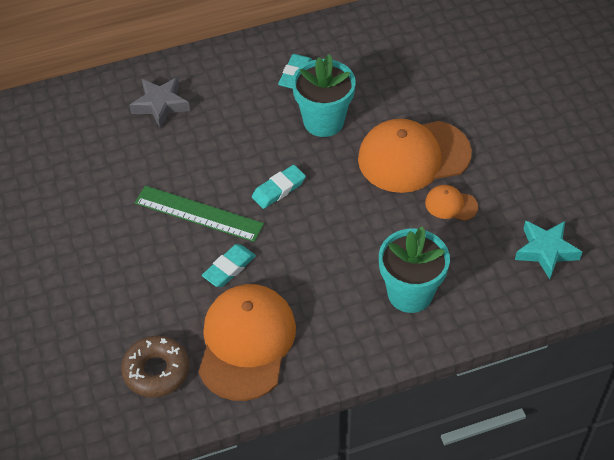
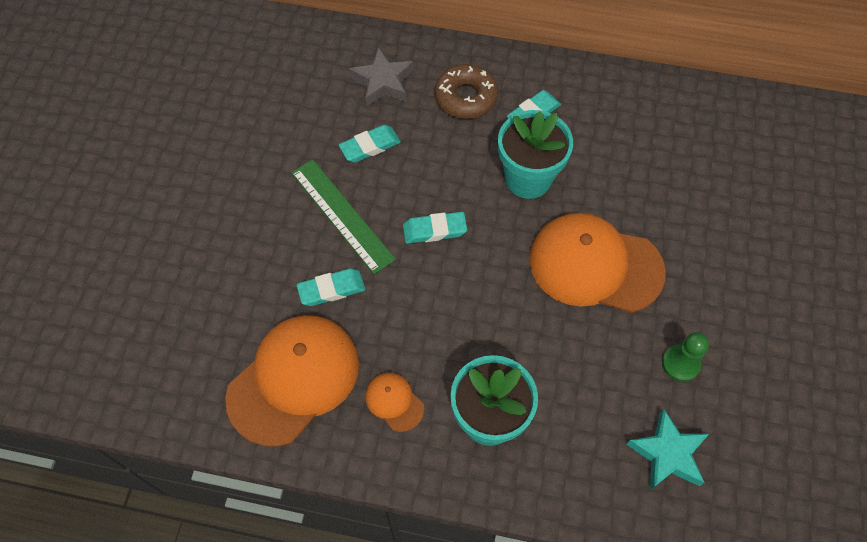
camera: 30 degrees right, 10 degrees up
(156, 371) = (194, 360): brown donut -> brown donut (466, 97)
(184, 155) = (370, 146): none -> turquoise eraser
(451, 204) = (598, 341): orange cap -> orange cap (394, 402)
(516, 190) = (680, 363): none -> green pawn

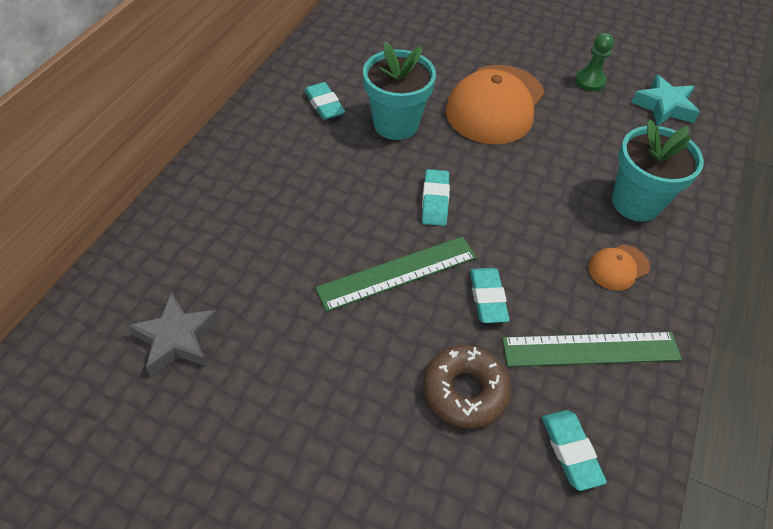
camera: 80 degrees left, 10 degrees down
(294, 380) = (591, 349): orange cap -> green ruler
(370, 146) = (316, 233): turquoise eraser -> turquoise eraser (570, 451)
(383, 82) = (234, 206): grey star -> grey star (177, 339)
(466, 97) = (285, 146): brown donut -> brown donut (465, 391)

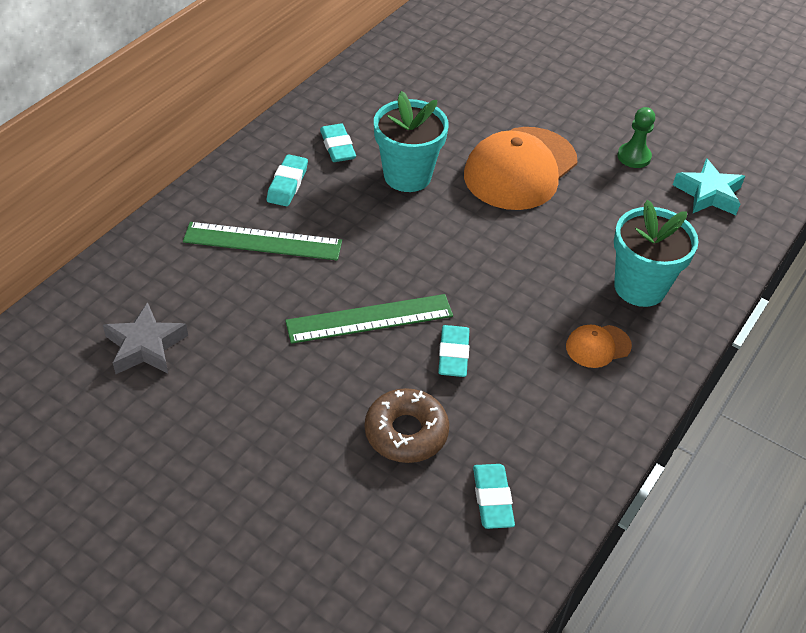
camera: 10 degrees right, 5 degrees down
(435, 201) = (427, 256): turquoise eraser -> turquoise eraser (287, 184)
(591, 349) = (543, 416): green ruler -> green ruler (262, 241)

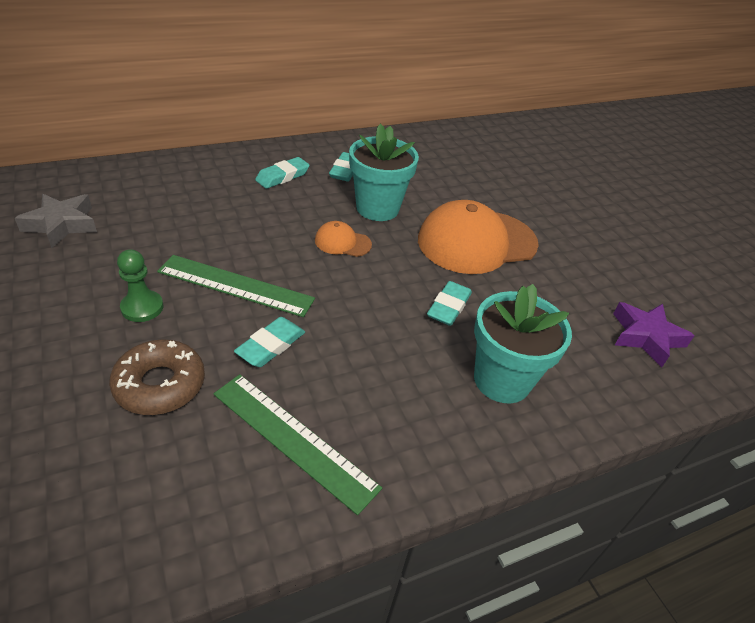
camera: 30 degrees right, 5 degrees down
(262, 241) = (222, 201): green ruler -> green ruler (293, 439)
(492, 499) = (162, 489): turquoise eraser -> turquoise eraser (449, 307)
(598, 346) = (409, 409): orange cap -> orange cap (342, 242)
(634, 157) = (592, 277): green pawn -> green pawn (142, 307)
(708, 194) = (646, 337): turquoise star -> purple star

